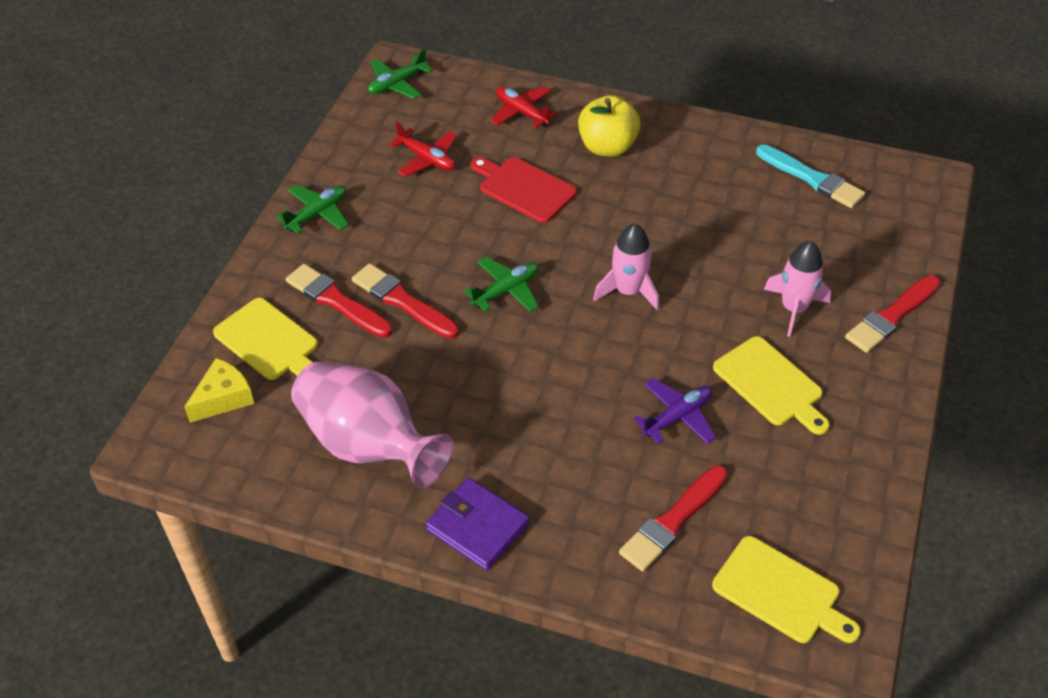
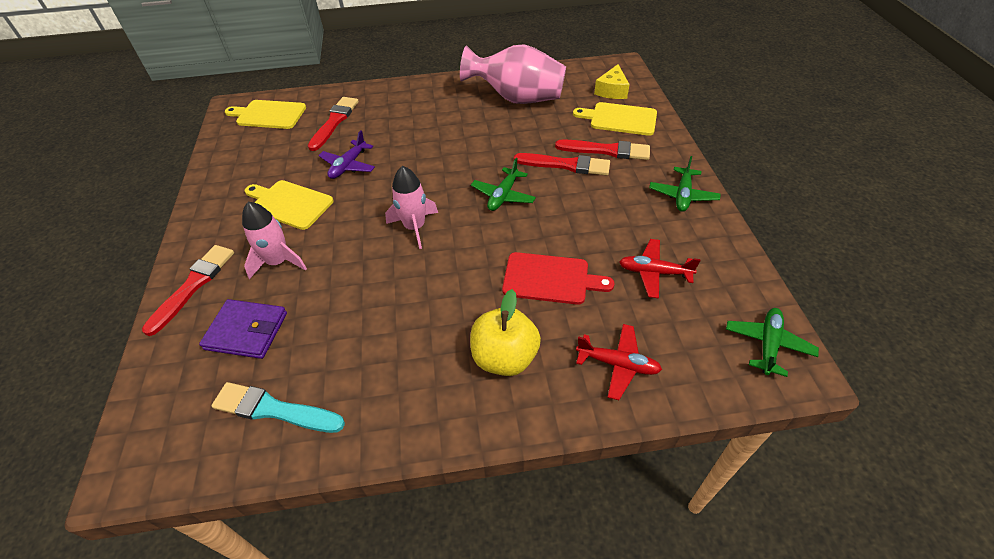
camera: 155 degrees right, 0 degrees up
(477, 527) = (436, 90): purple wallet -> purple wallet (247, 331)

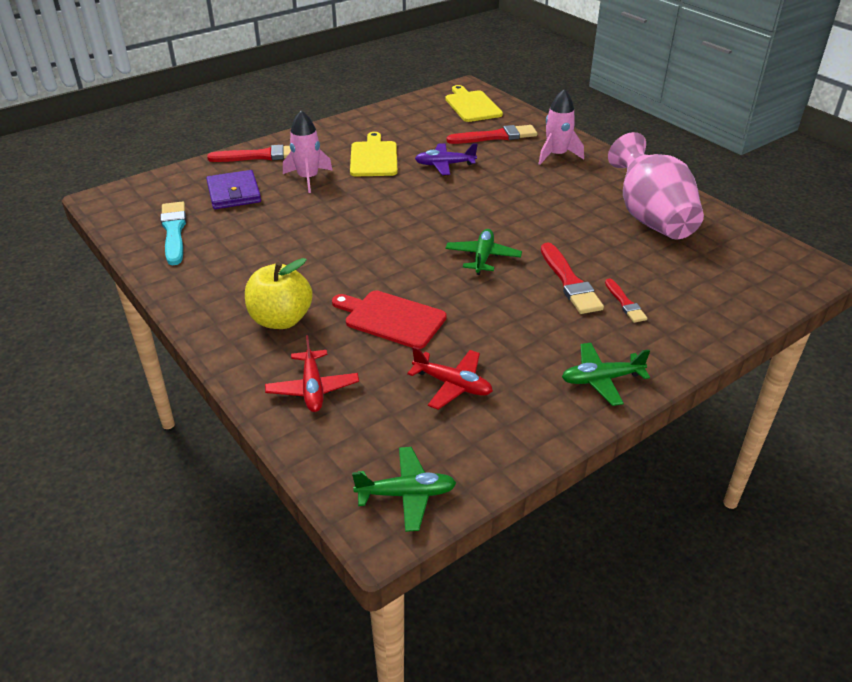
camera: 60 degrees right, 10 degrees down
(414, 227) = (397, 224): pink rocket -> pink rocket (556, 155)
(503, 195) = (483, 257): green plane -> green plane turned 105 degrees clockwise
(550, 279) = (391, 318): red cutting board -> red cutting board turned 135 degrees clockwise
(606, 150) = (625, 303): red brush -> red brush, size x0.58
(612, 91) = (750, 277): yellow cheese -> none
(620, 119) = (698, 298): yellow cutting board -> none
(654, 272) = (452, 385): red plane -> red plane turned 135 degrees clockwise

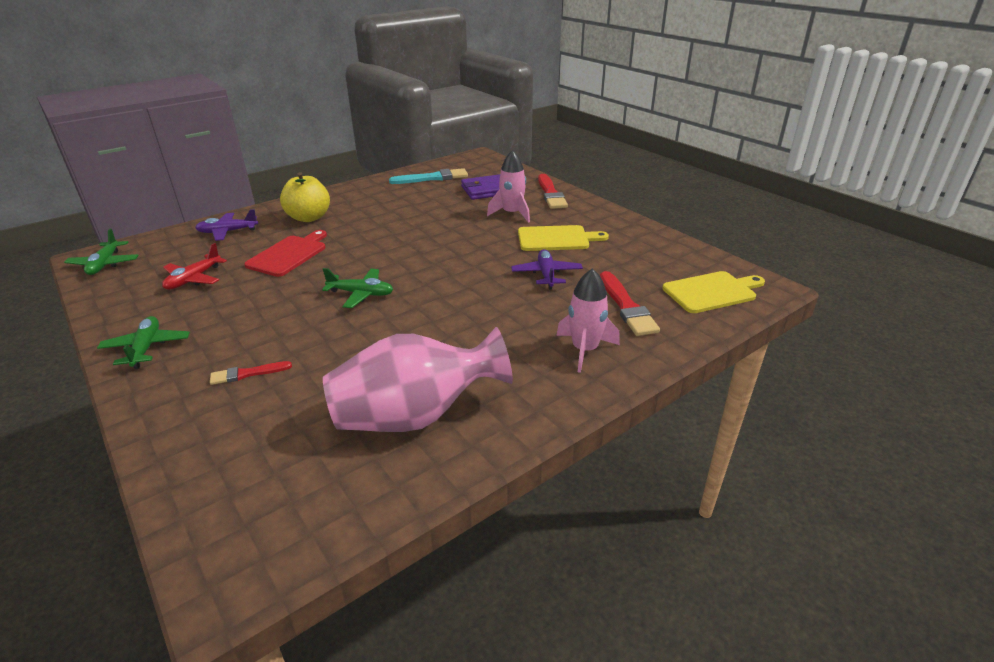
camera: 90 degrees right, 5 degrees down
(312, 388) = (227, 232): red plane -> purple plane
(569, 282) = (300, 341): red brush -> none

